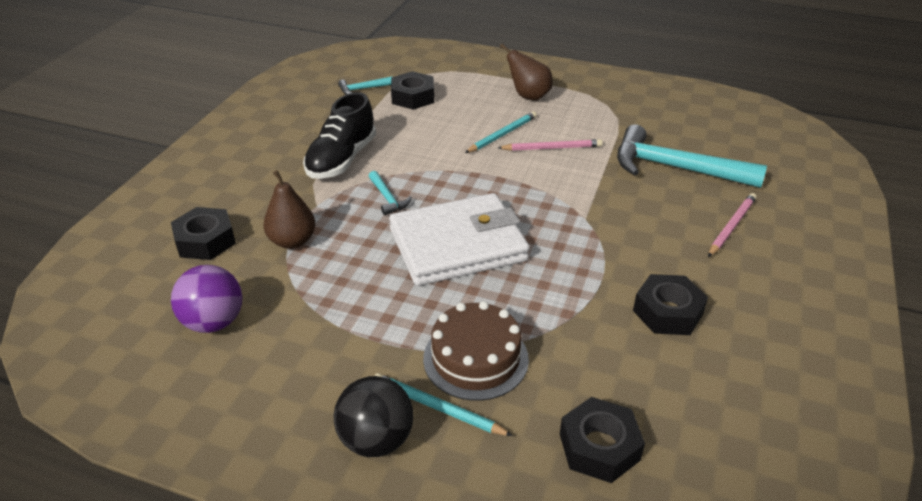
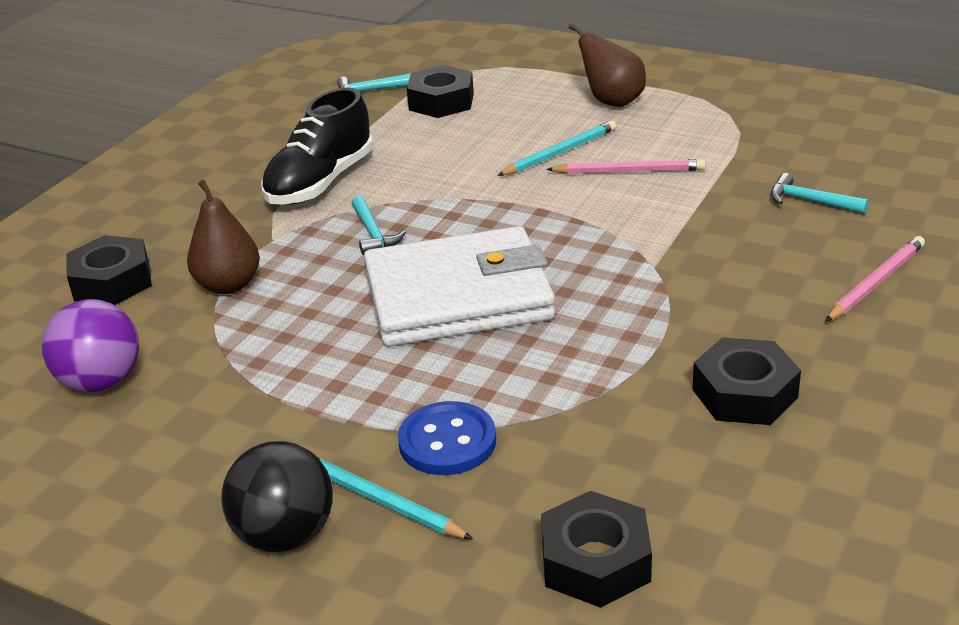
camera: 10 degrees right, 5 degrees down
(475, 358) = (447, 441): brown cake -> blue button
(675, 168) = (810, 201): turquoise hammer -> turquoise hammer, size x0.44

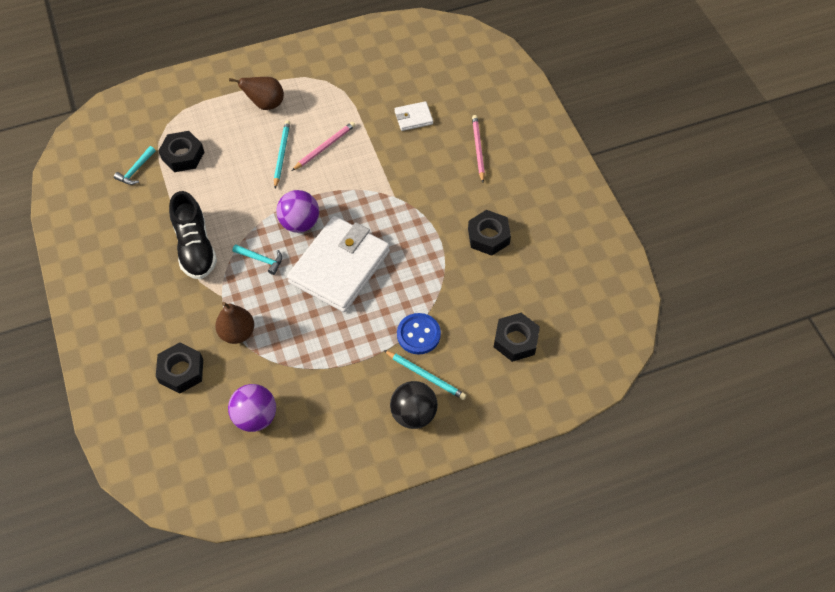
camera: 50 degrees left, 25 degrees up
(378, 500) = (426, 376): turquoise pencil -> turquoise pencil turned 135 degrees counterclockwise
(478, 225) = (300, 223): none -> purple ball
(810, 201) = (413, 118): turquoise hammer -> white wallet

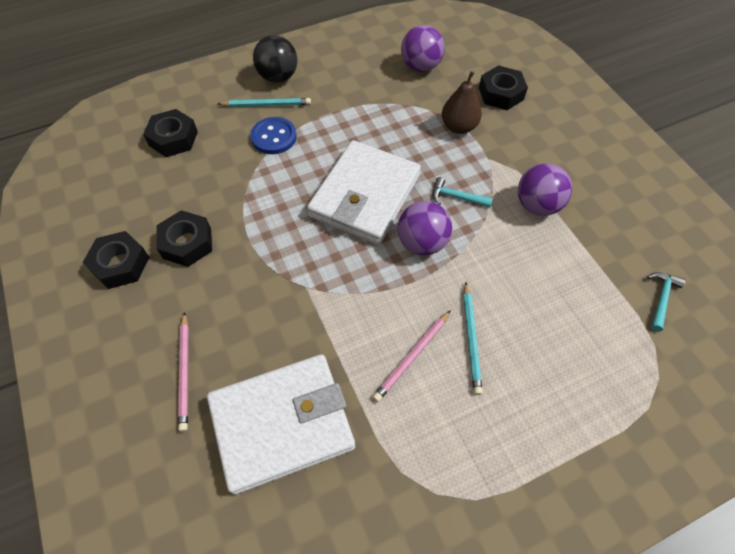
camera: 175 degrees right, 0 degrees up
(183, 155) = (609, 326): black nut -> black nut (120, 264)
(195, 247) = (537, 205): black shoe -> purple ball
(265, 104) = (523, 431): brown pear -> none
(413, 118) = (282, 423): white wallet -> white wallet, size x2.31
(426, 376) = (266, 104): turquoise pencil -> turquoise pencil turned 150 degrees clockwise

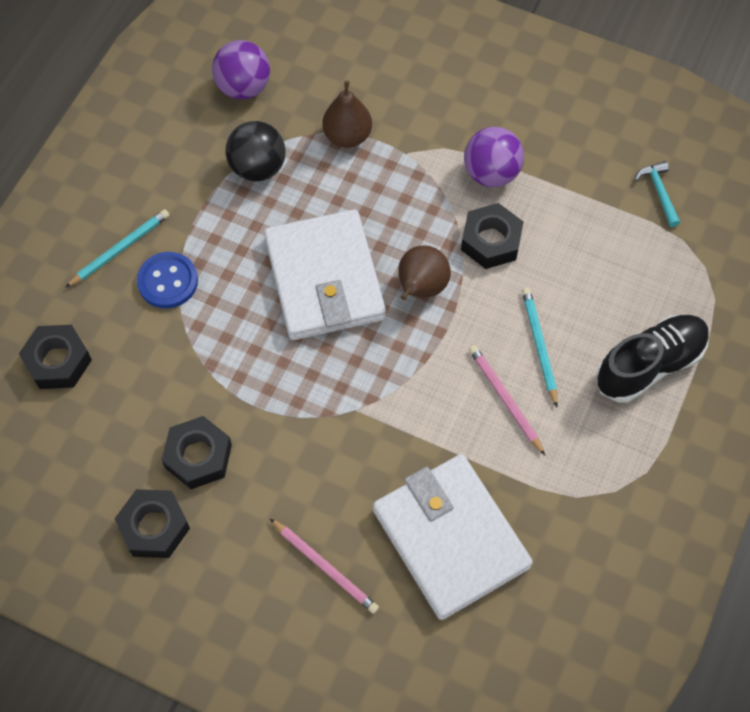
camera: 40 degrees left, 5 degrees up
(278, 77) = (97, 206): black ball -> black ball (258, 167)
(282, 423) = (450, 538): white wallet -> white wallet turned 60 degrees counterclockwise
(412, 357) = (505, 399): pink pencil -> pink pencil turned 150 degrees clockwise
(422, 243) = (421, 288): purple ball -> brown pear
(456, 197) = (412, 218): turquoise hammer -> none
(471, 339) = (539, 346): turquoise pencil -> turquoise pencil turned 150 degrees counterclockwise
(501, 93) = (356, 66): black nut -> black nut (491, 241)
(548, 417) = (649, 365): none -> black shoe

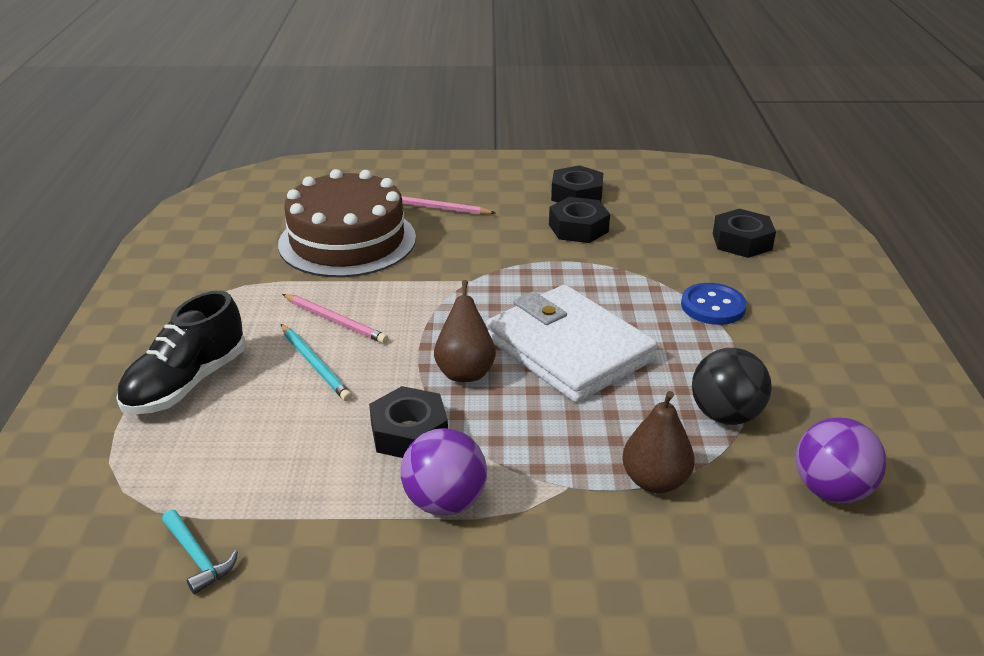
camera: 155 degrees right, 30 degrees down
(120, 249) = (781, 313): turquoise pencil -> none
(450, 538) = (347, 241): white wallet -> brown cake

